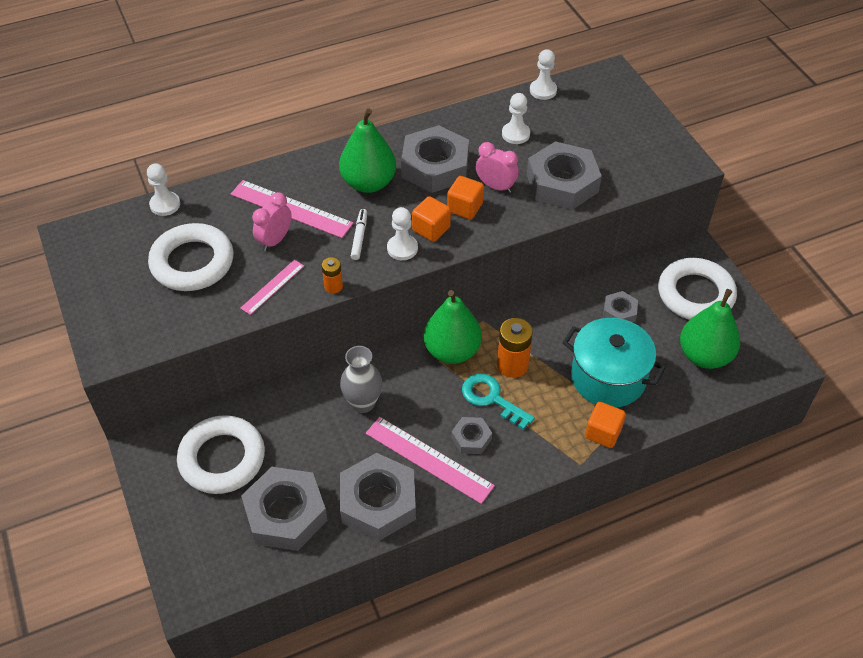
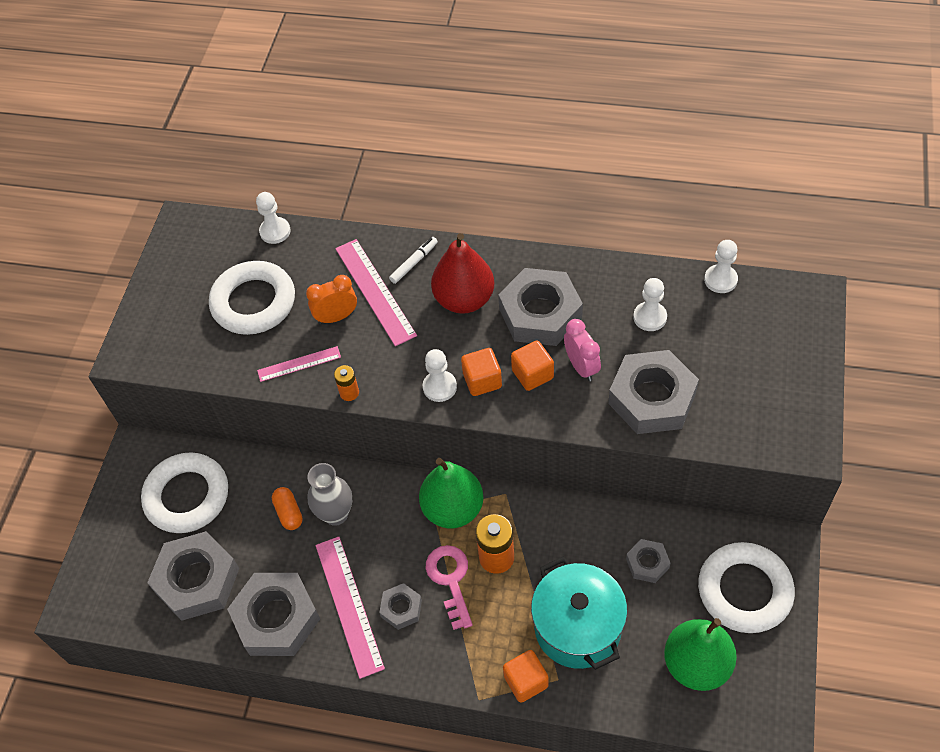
camera: 40 degrees right, 5 degrees up
(275, 240) = (336, 317): pink clock -> orange clock
(323, 423) = (289, 513): none -> orange capsule
(359, 237) = (411, 354): white marker -> white marker (414, 263)
(368, 183) = (464, 299): green pear -> red pear
(491, 398) = (450, 579): turquoise key -> pink key

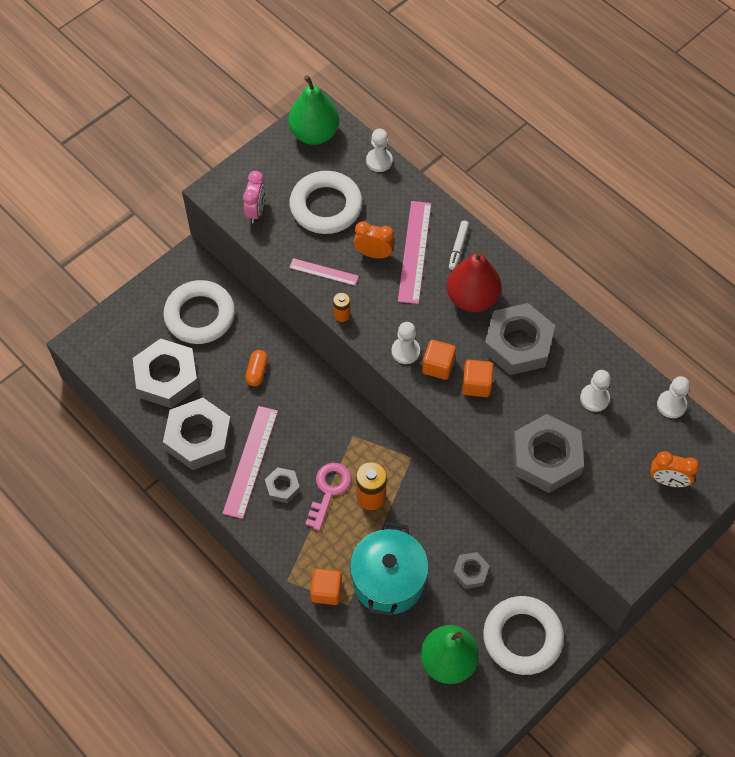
camera: 30 degrees right, 5 degrees up
(336, 514) = (287, 394): grey vase -> none
(414, 263) = (458, 247): white marker -> white marker turned 120 degrees clockwise
(453, 509) = (367, 443): green pear -> green pear (314, 134)
(581, 367) = (515, 402): pink clock -> pink clock (256, 211)
(775, 347) = (668, 481): none -> orange clock

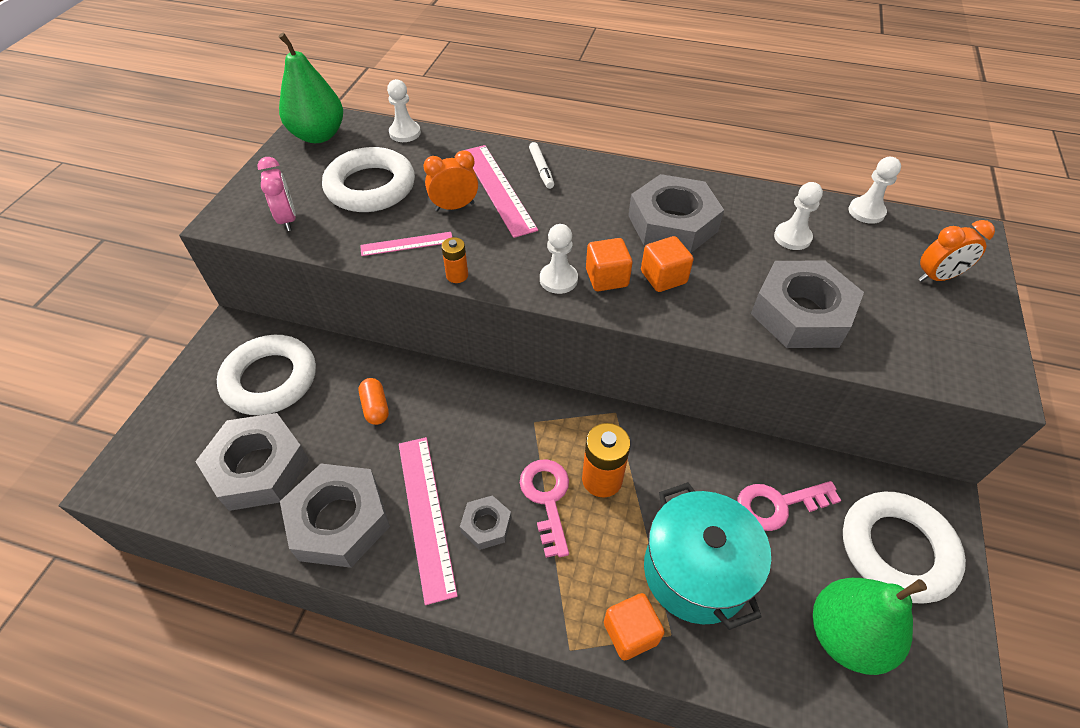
camera: 30 degrees left, 10 degrees down
(470, 572) = (777, 505): grey nut -> pink key
(472, 298) = (591, 204): red pear -> none

